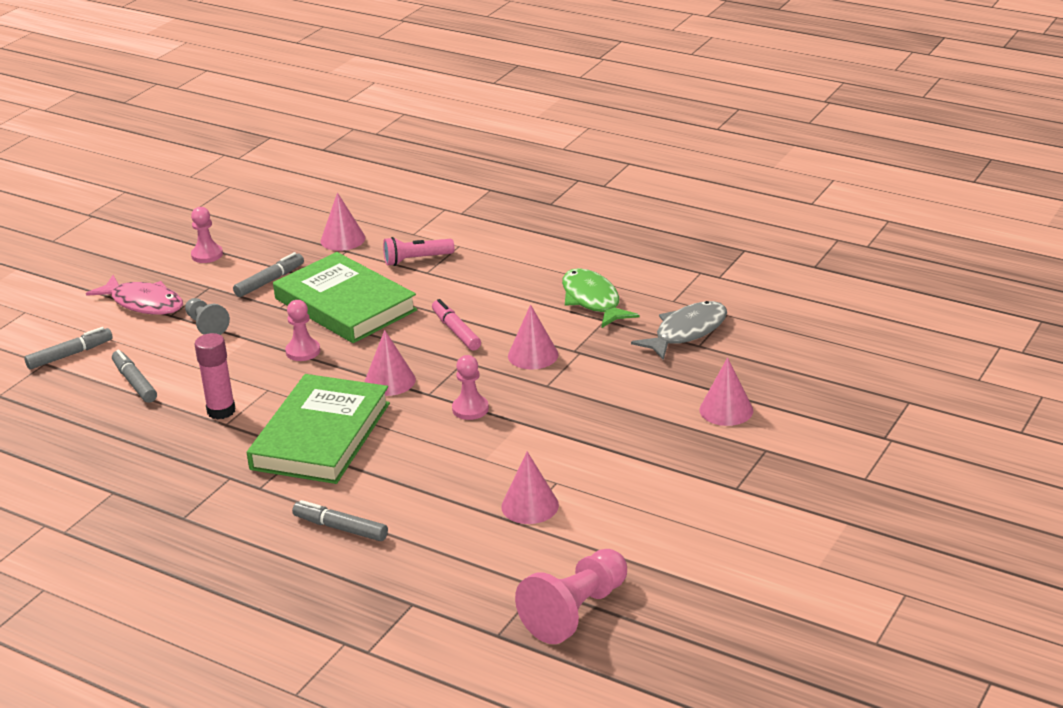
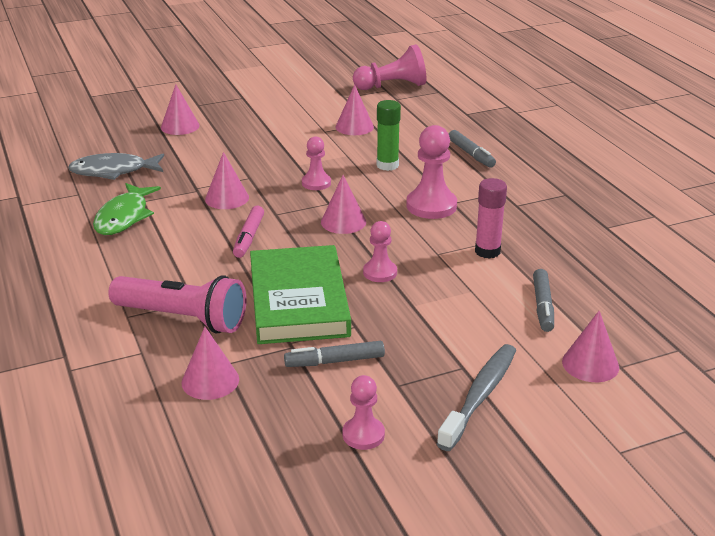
camera: 145 degrees left, 0 degrees up
(70, 355) = (590, 364): grey marker -> pink cone
(144, 303) = (480, 395): pink fish -> grey toothbrush
(206, 326) = (438, 336): grey pawn -> none
(321, 436) = (431, 206): green book -> pink pawn
(416, 260) = (182, 318): pink flashlight -> pink flashlight, size x1.72
(422, 465) = (387, 165): none -> green glue stick

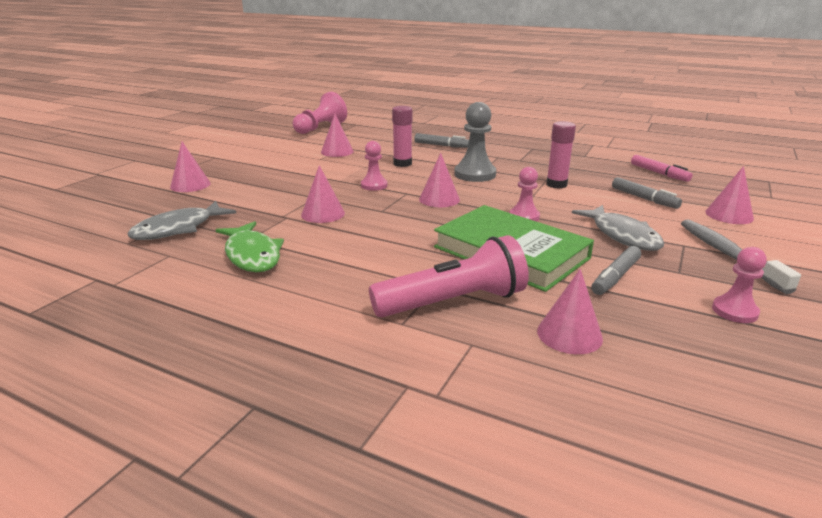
camera: 40 degrees left, 5 degrees down
(249, 237) = (391, 230): pink marker -> pink marker (659, 173)
(387, 165) = (402, 163): green glue stick -> pink glue stick
(426, 331) = (622, 235): none -> grey fish
(431, 206) = (475, 174): pink pawn -> grey pawn

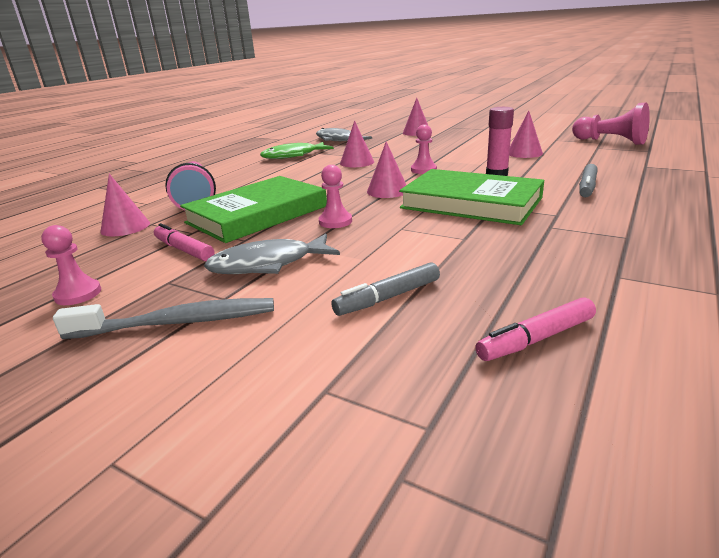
camera: 95 degrees right, 0 degrees up
(475, 174) = (471, 203): grey pawn -> green book
(556, 184) = (442, 242): pink glue stick -> none
(615, 277) = (184, 250): grey marker -> pink marker
(729, 215) = (304, 366): pink cone -> none

